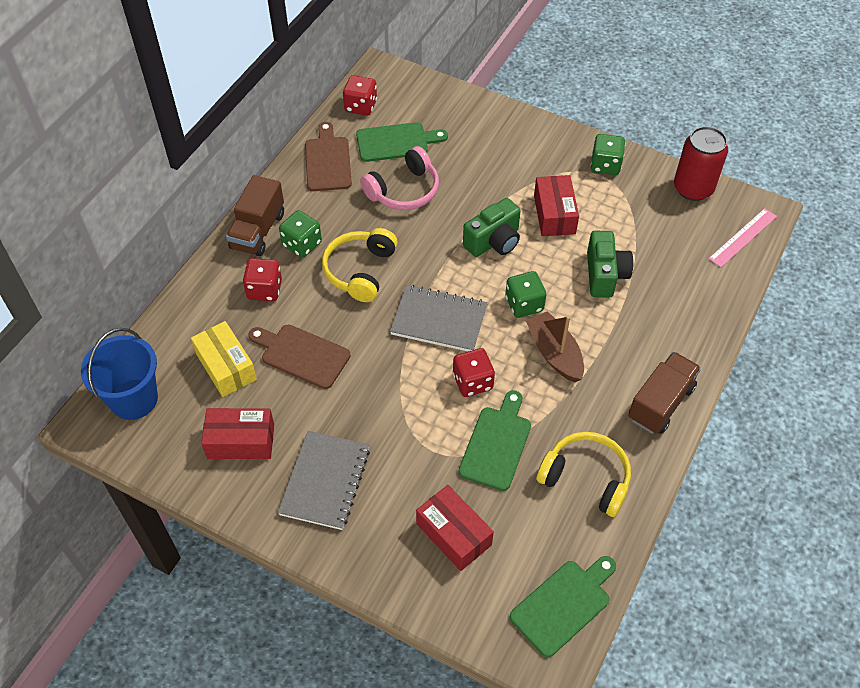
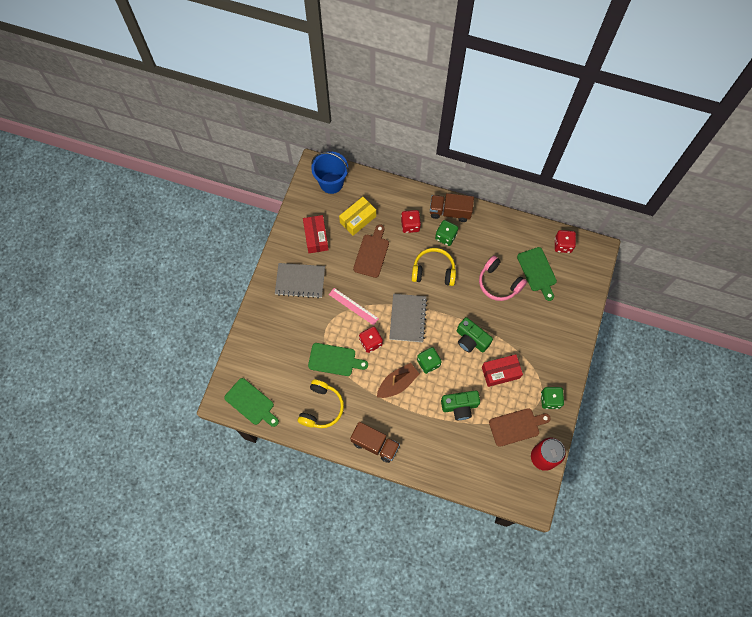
camera: 80 degrees right, 15 degrees up
(328, 161) = (512, 236): brown cutting board -> brown cutting board (516, 426)
(453, 534) = (280, 346): red box -> none
(742, 237) = (508, 490): pink ruler -> pink ruler (353, 306)

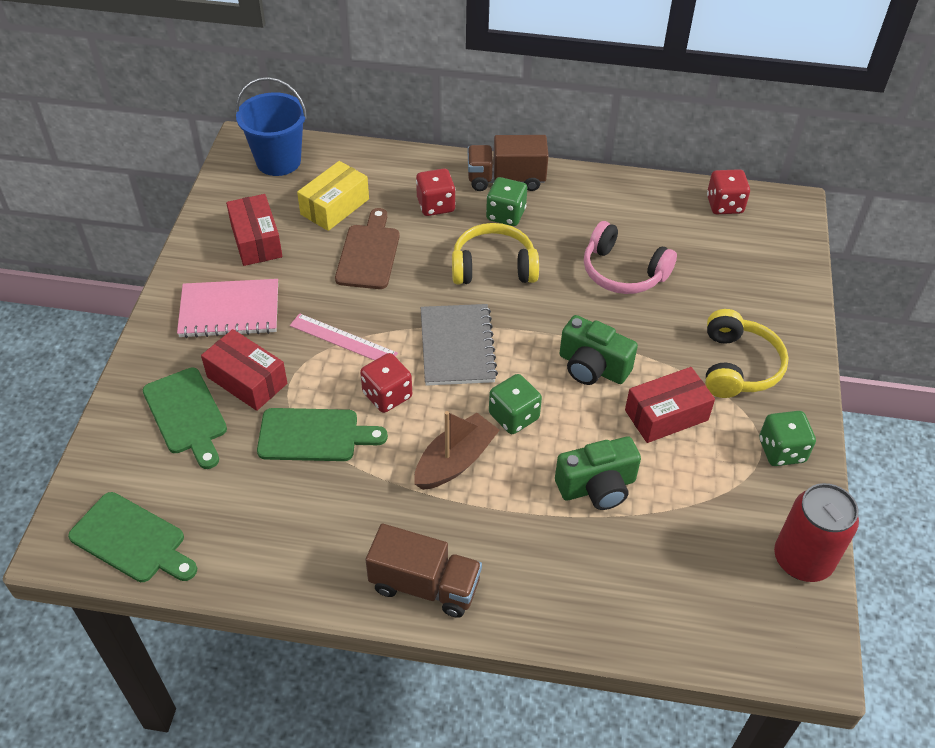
camera: 10 degrees left, 20 degrees down
(300, 281) = (229, 311): grey notebook -> pink notebook
(306, 324) = (247, 380): none -> red box
(321, 407) = (294, 528): yellow headphones -> yellow headphones (738, 366)
(516, 426) = (727, 508): brown cutting board -> none
(537, 271) = (690, 247): green cutting board -> green cutting board (186, 414)

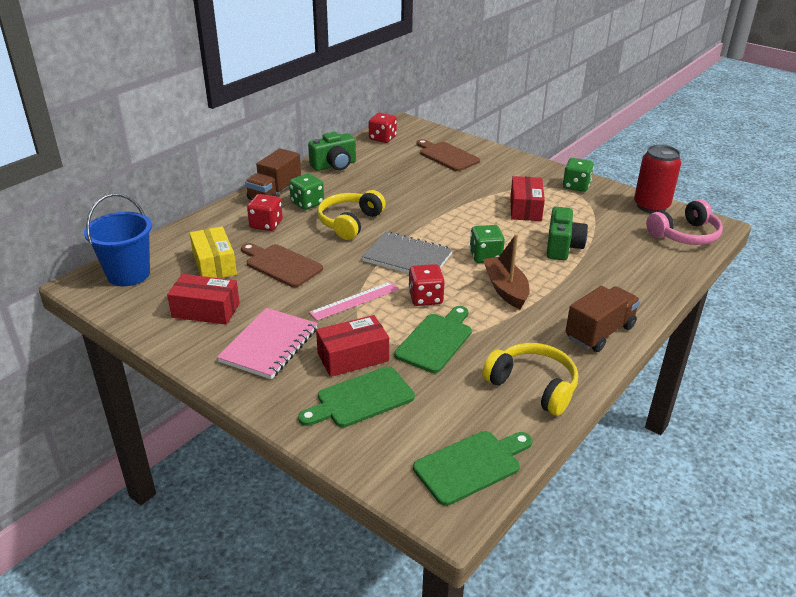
camera: 60 degrees left, 15 degrees down
(186, 414) = (361, 399): green cutting board -> green cutting board turned 150 degrees clockwise
(592, 367) = (469, 218): green camera -> green camera (334, 165)
(623, 272) = (402, 183): pink headphones -> pink headphones (685, 235)
(737, 284) = (447, 156): none -> brown cutting board
(738, 366) = (507, 177): yellow headphones -> yellow headphones (533, 386)

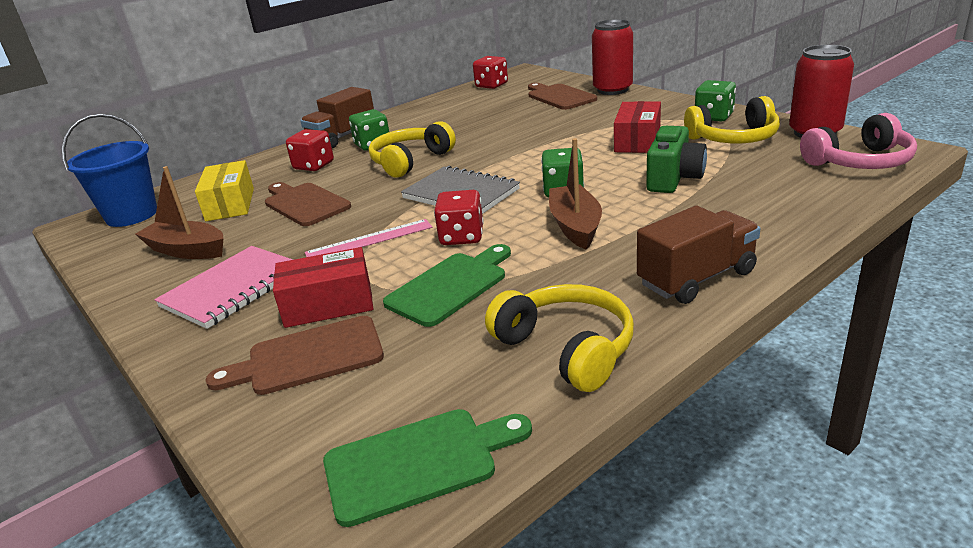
camera: 15 degrees right, 5 degrees down
(206, 310) = (187, 250): red box -> brown boat
(334, 165) = (424, 111): green camera -> none
(361, 399) = (308, 357): green cutting board -> brown cutting board
(489, 151) = (612, 90): none -> red can
(595, 209) = (734, 138): none -> yellow headphones

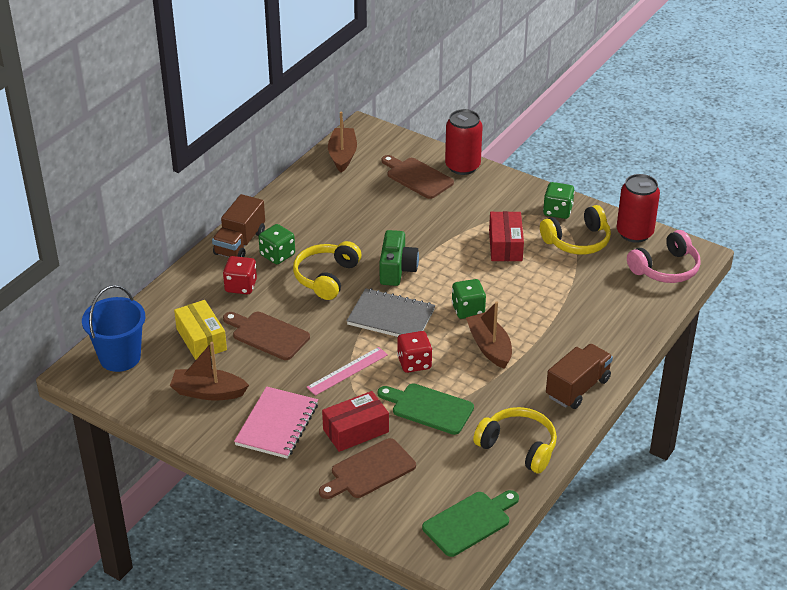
camera: 20 degrees left, 10 degrees up
(450, 286) = (429, 408): green cutting board -> green cutting board turned 90 degrees counterclockwise
(491, 85) = (342, 155): red dice -> brown boat
(674, 179) = (543, 292): green camera -> green camera (397, 270)

